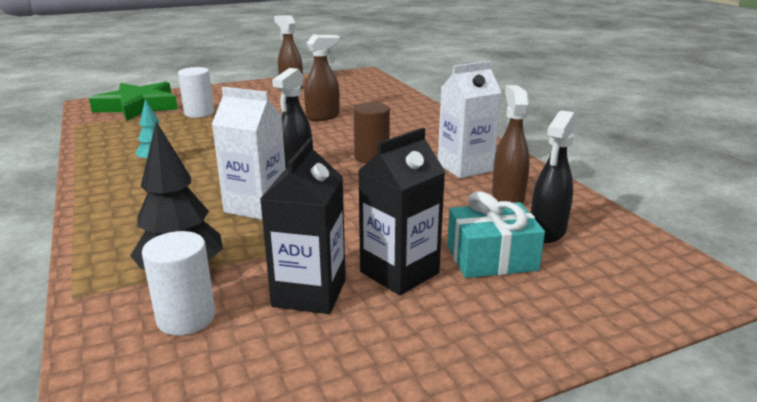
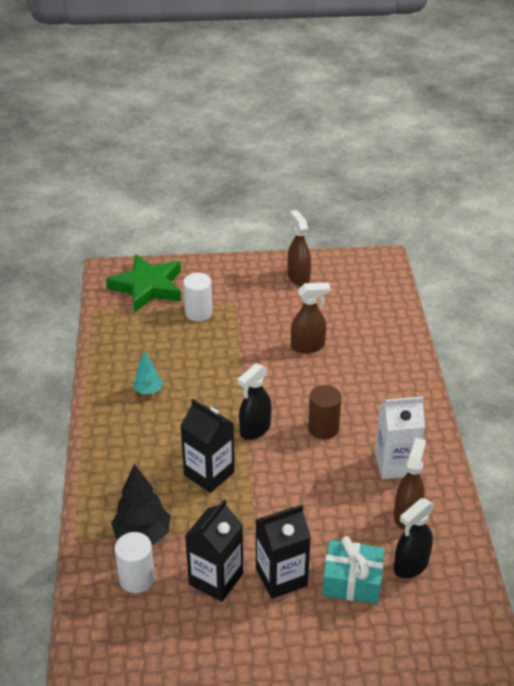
camera: 20 degrees right, 15 degrees up
(256, 206) = (209, 473): white carton -> black carton

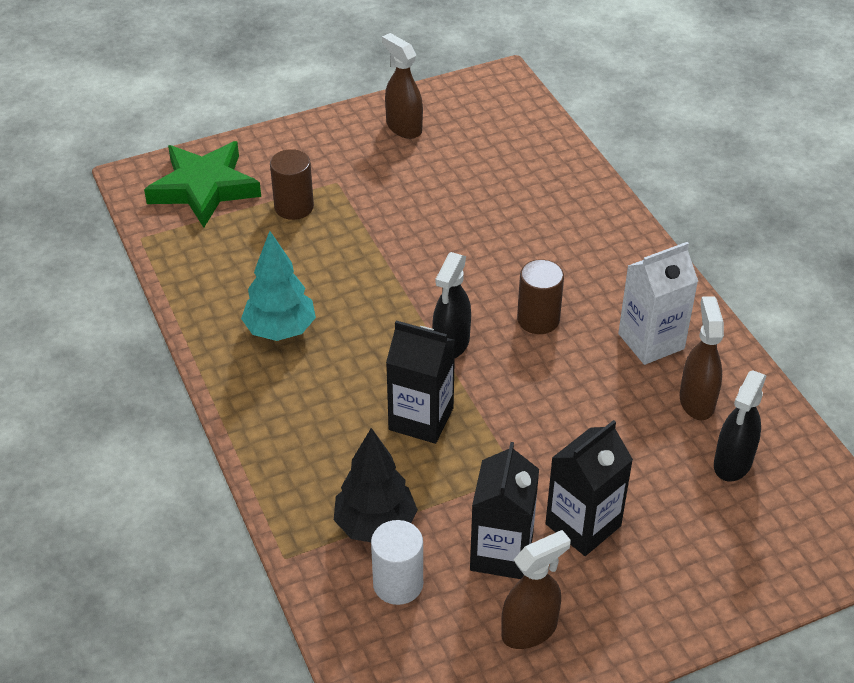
camera: 20 degrees left, 5 degrees up
(148, 391) = (280, 330): turquoise tree -> turquoise tree, size x1.70
(198, 313) = (294, 207): white cylinder -> brown cylinder
(308, 346) = (464, 217): brown spray bottle -> brown spray bottle (529, 630)
(352, 581) = (672, 504): turquoise gift -> none

